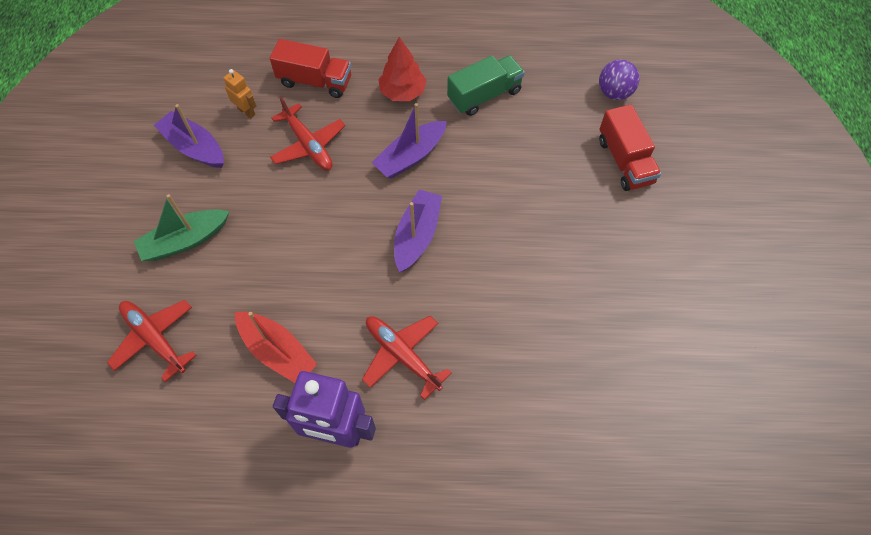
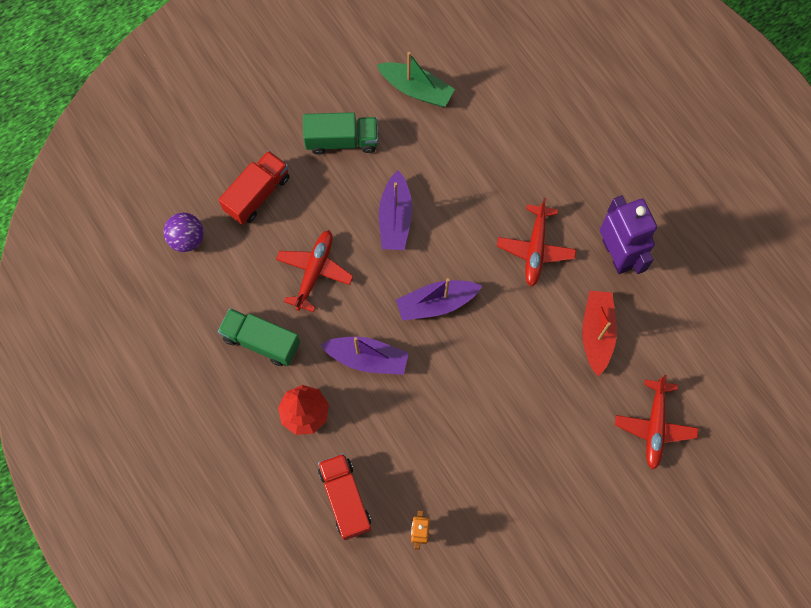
camera: 125 degrees left, 10 degrees up
(185, 241) = (570, 474): green boat -> green boat (416, 89)
(194, 147) = (486, 545): purple boat -> purple boat (395, 218)
(308, 145) = (415, 450): red plane -> red plane (314, 272)
(639, 257) = (342, 140): none -> green truck

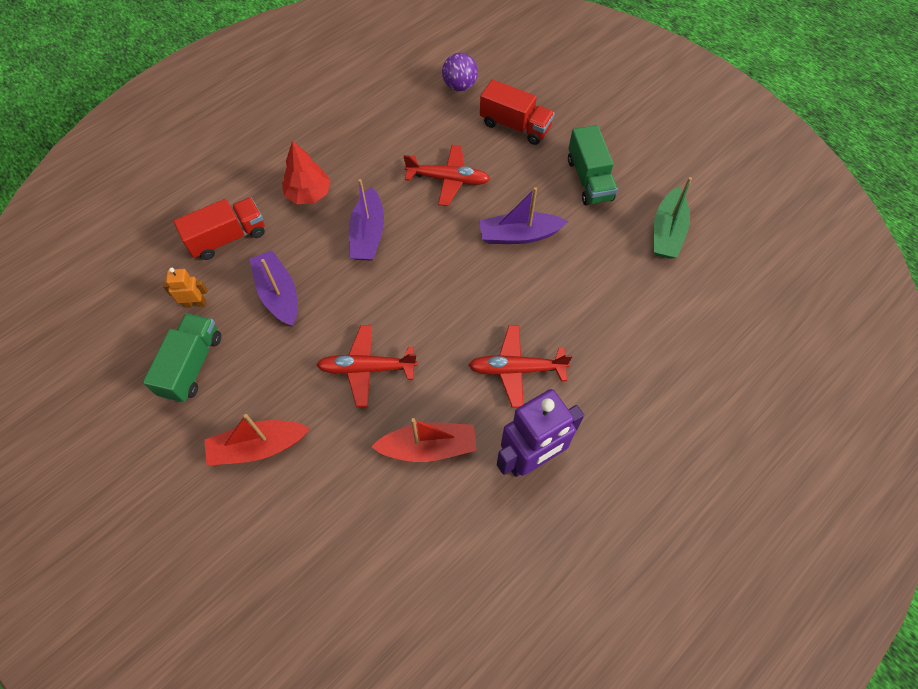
camera: 80 degrees right, 10 degrees down
(261, 341) = (373, 152): green truck -> green truck (192, 365)
(436, 303) = (435, 284): purple boat -> purple boat (278, 294)
(577, 477) = (258, 447): none -> red boat
(654, 426) = (324, 527): red plane -> red plane (367, 368)

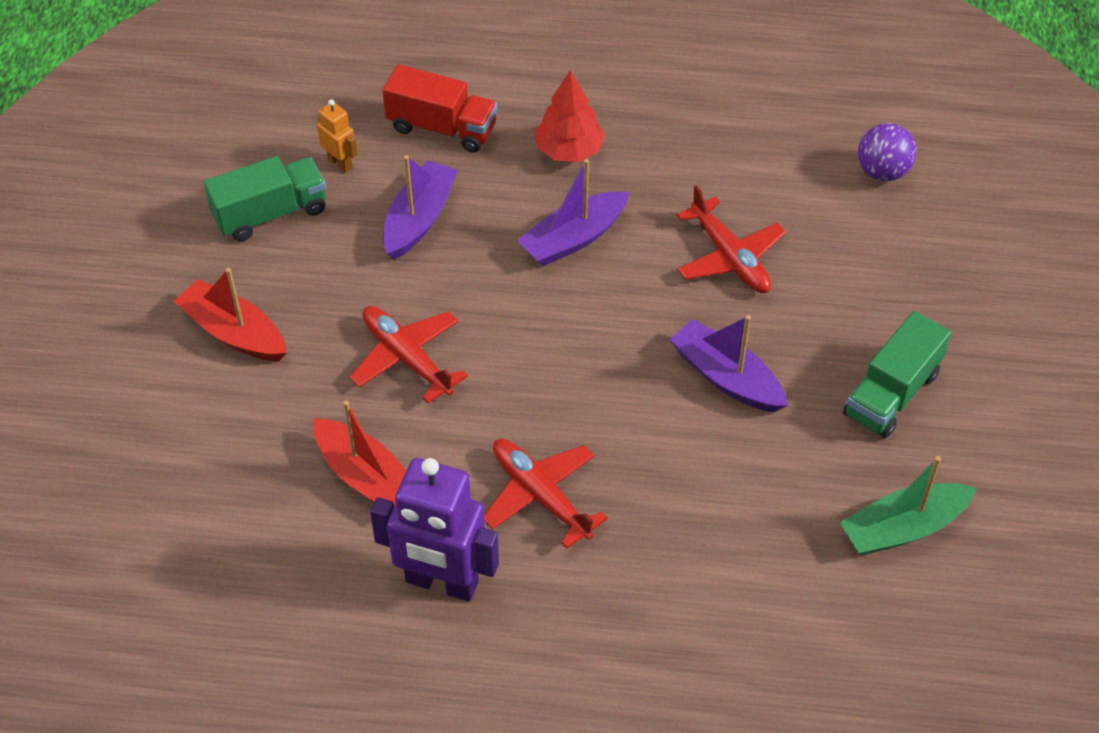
camera: 50 degrees right, 10 degrees down
(515, 126) = (886, 266): red truck -> none

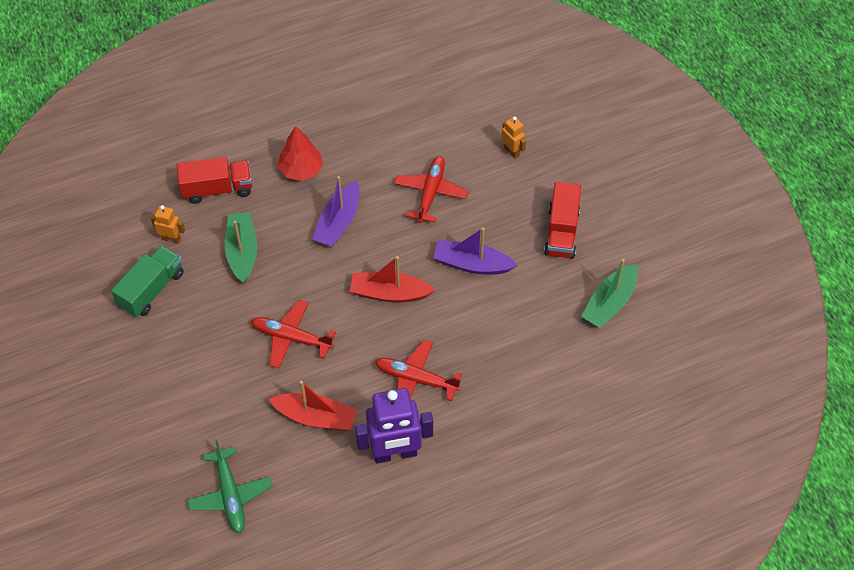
camera: 30 degrees left, 5 degrees up
(183, 522) = (230, 494): none -> green plane
(234, 333) = (181, 372): red boat -> red boat (389, 293)
(419, 219) = (242, 252): purple boat -> green boat
(729, 257) = (430, 193): red plane -> red plane turned 105 degrees counterclockwise
(882, 172) = (482, 104): purple ball -> none
(886, 252) = (512, 151): none -> orange robot
(891, 394) = (561, 232): green truck -> red truck

